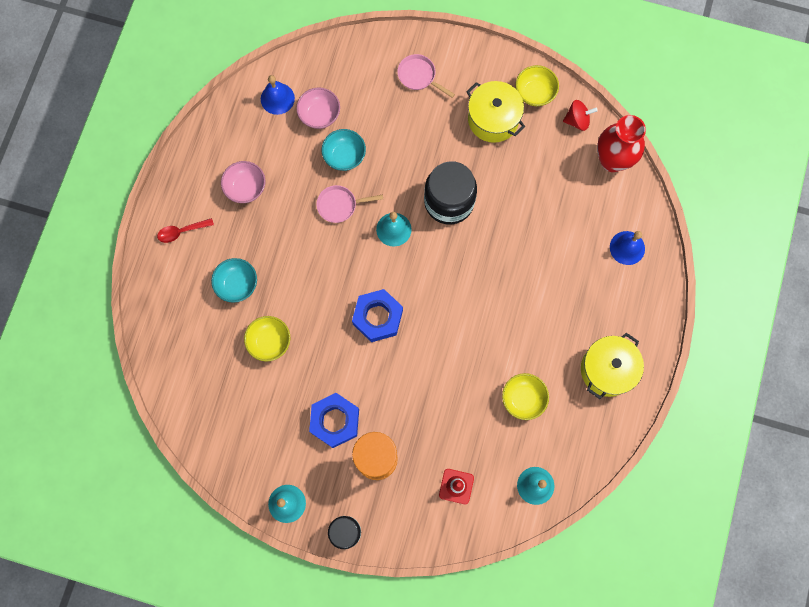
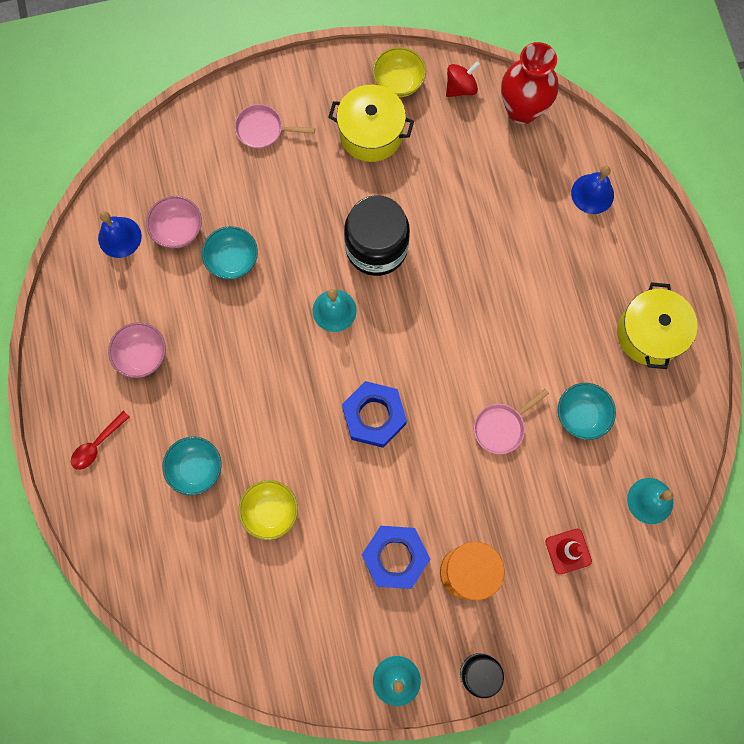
camera: 30 degrees left, 0 degrees up
(340, 205) = (259, 317): pink pan -> pink pan (501, 427)
(523, 399) = (581, 415): yellow bowl -> turquoise bowl

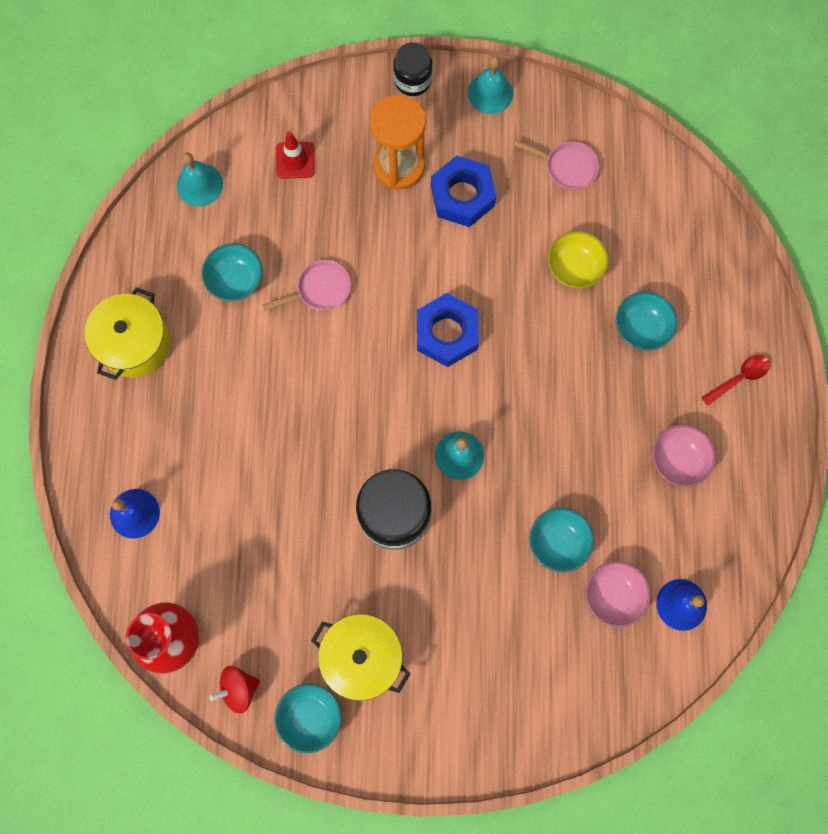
camera: 165 degrees left, 0 degrees up
(263, 130) = (488, 697): pink pan -> pink pan (567, 167)
(398, 82) = (310, 716): yellow bowl -> turquoise bowl

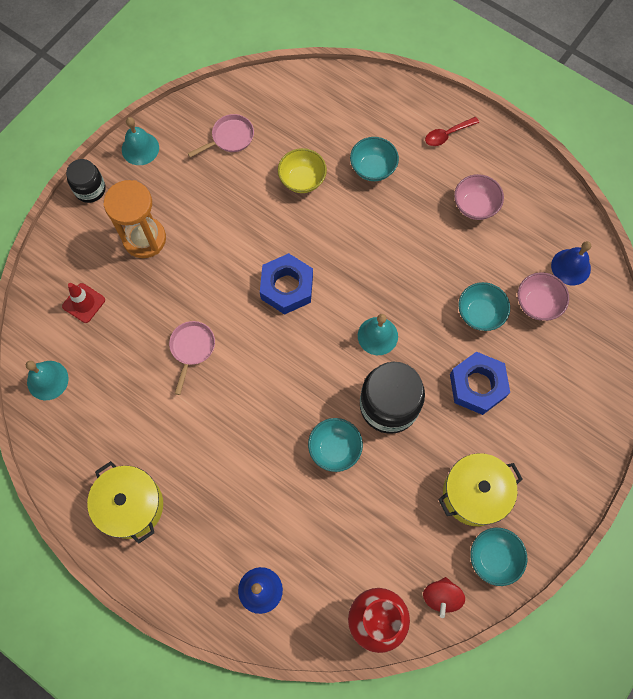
camera: 55 degrees left, 5 degrees down
(236, 280) = (140, 402): turquoise bowl -> turquoise bowl (334, 448)
(462, 196) = (198, 213): blue nut -> blue nut (477, 386)
(739, 378) = (447, 135): red spoon -> red spoon turned 120 degrees counterclockwise

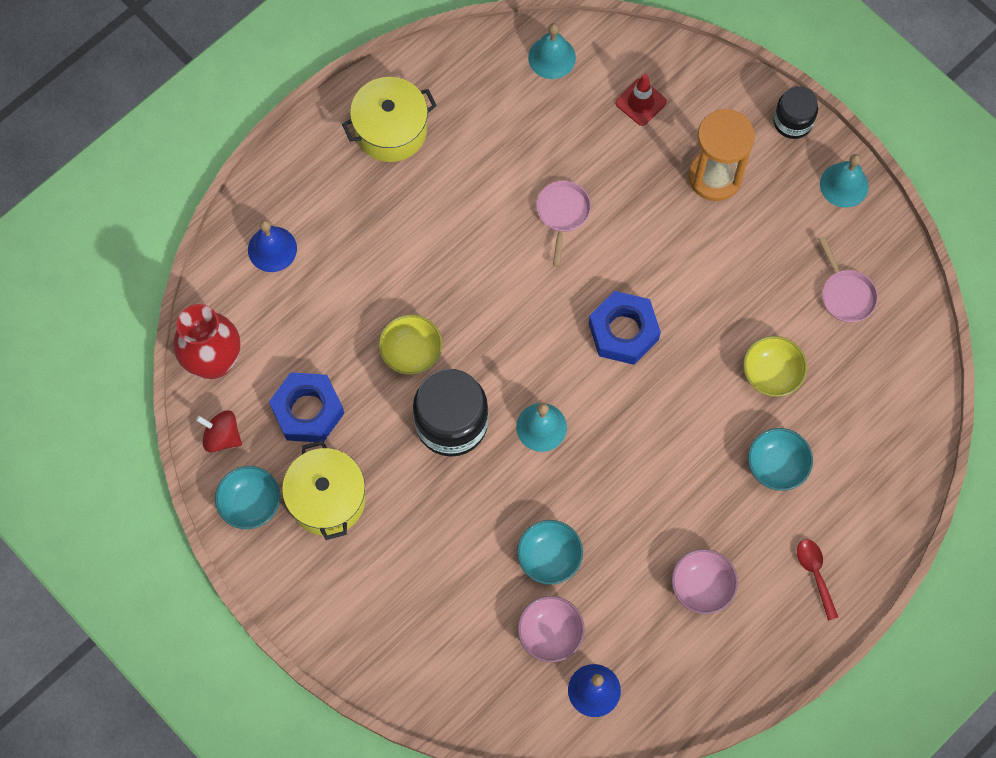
camera: 100 degrees right, 0 degrees up
(192, 348) = (562, 213): pink pan -> pink pan turned 105 degrees counterclockwise
(334, 448) = (411, 352): turquoise bowl -> yellow bowl
(477, 386) = (456, 532): blue nut -> blue nut (307, 411)

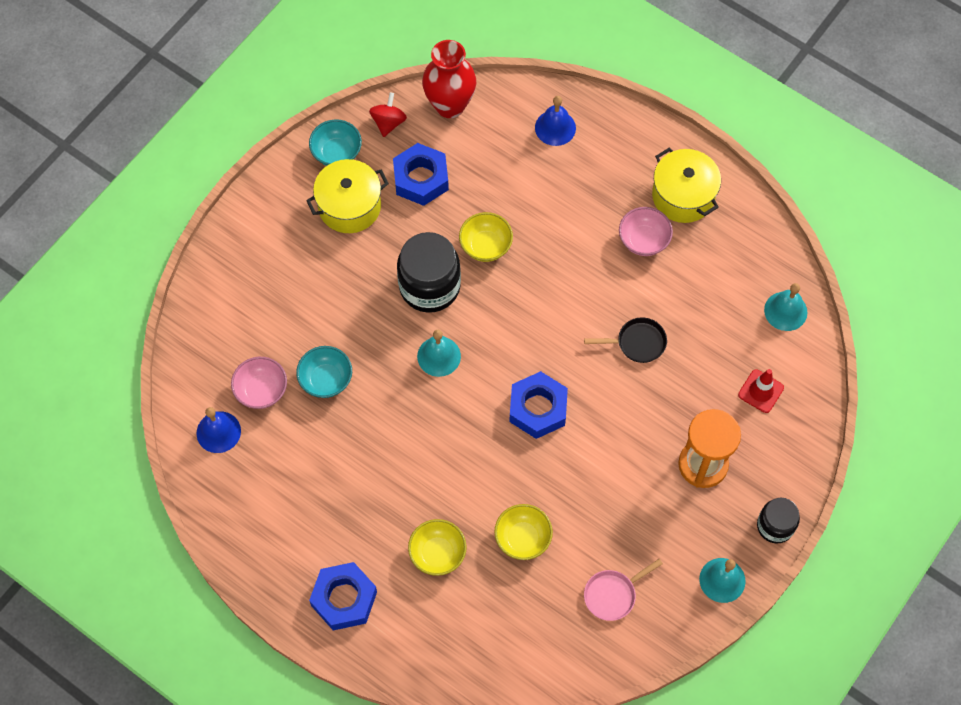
camera: 80 degrees right, 5 degrees down
(562, 213) = (637, 343): pink pan -> black pan
(701, 586) = (319, 505): pink bowl -> pink bowl (643, 240)
(776, 466) = (437, 553): turquoise bowl -> yellow bowl
(815, 574) = (344, 599): red spoon -> blue nut

